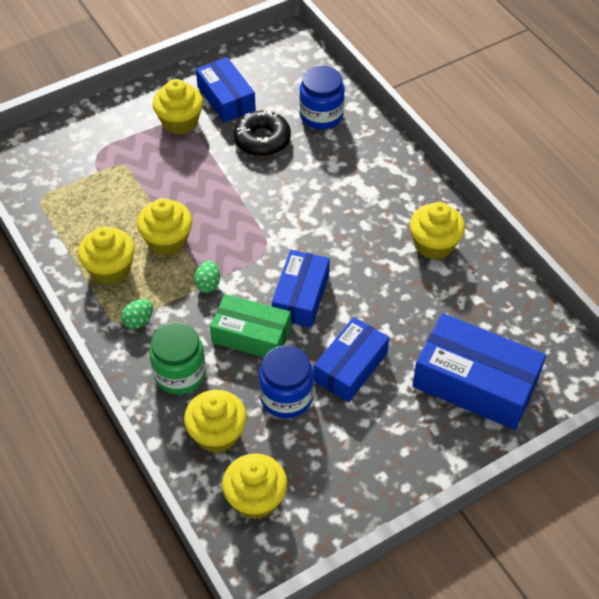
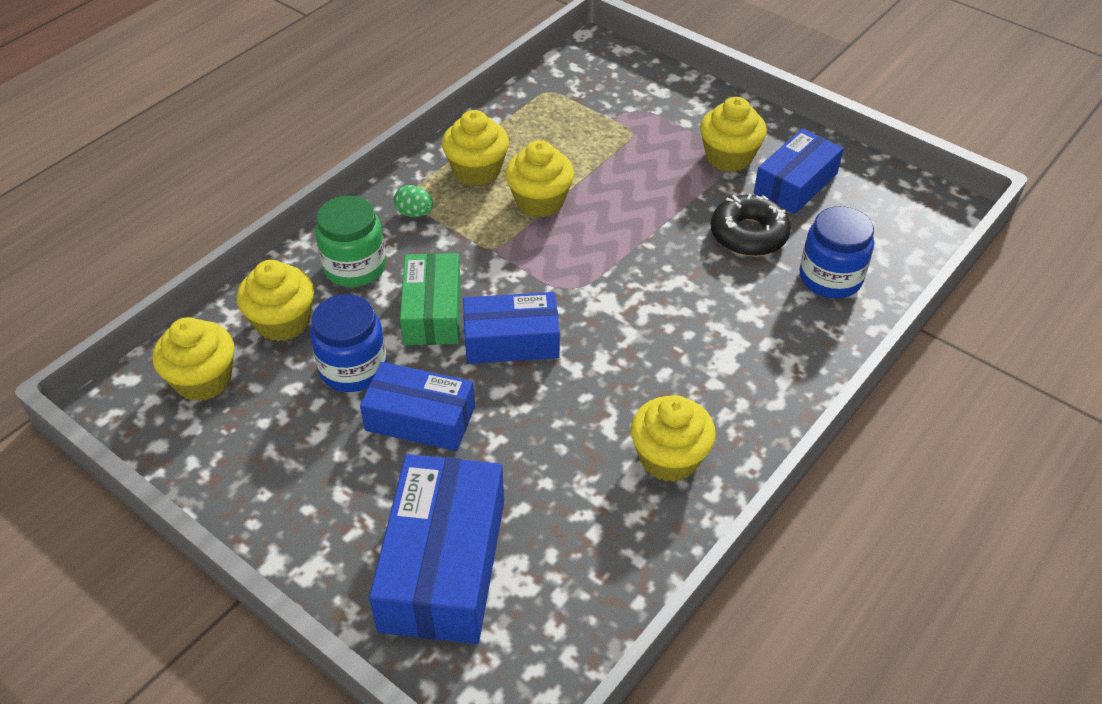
camera: 70 degrees right, 5 degrees down
(208, 284) = (492, 253): green egg -> none

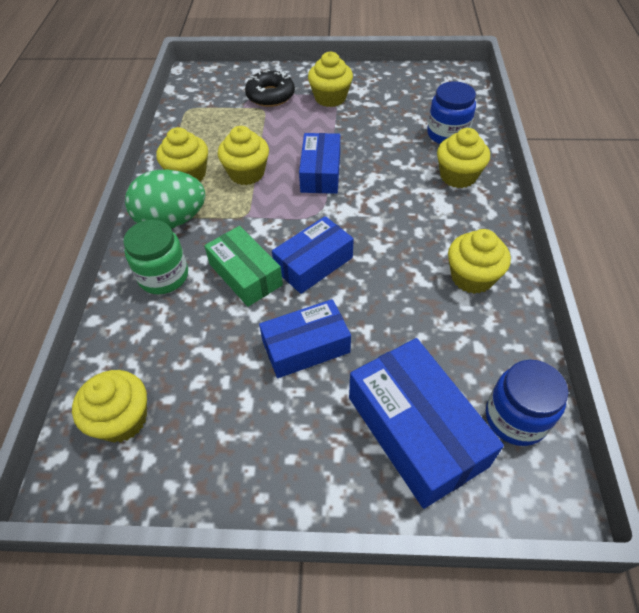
camera: 35 degrees left, 5 degrees up
(282, 322) = (145, 341): yellow cupcake -> yellow cupcake (458, 176)
(353, 368) = (228, 342): blue jar -> blue jar (515, 418)
(415, 213) = (172, 221): green egg -> green egg, size x2.32
(748, 234) = (383, 133): black donut -> black donut (270, 95)
(795, 183) = (379, 95): blue box -> blue box (320, 173)

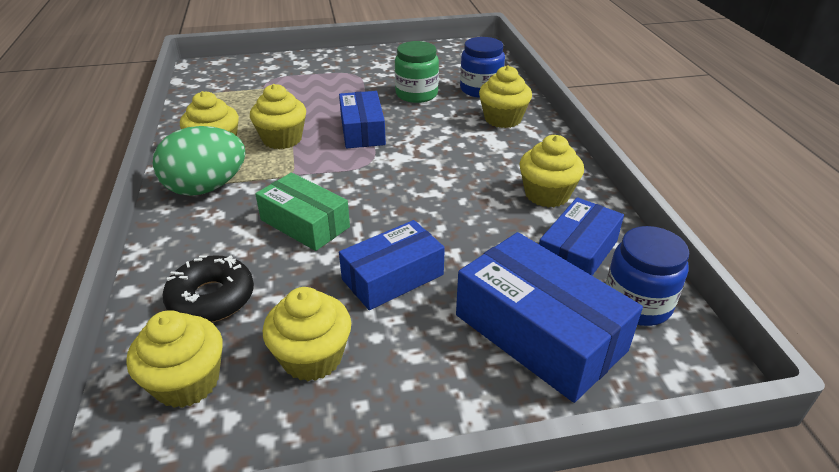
camera: 15 degrees left, 15 degrees down
(163, 276) = (208, 237): green jar -> green jar (416, 94)
(270, 95) = (290, 77): black donut -> black donut (211, 298)
(313, 263) = (378, 204): blue box -> blue box (577, 254)
(330, 98) = (354, 73): yellow cupcake -> yellow cupcake (312, 357)

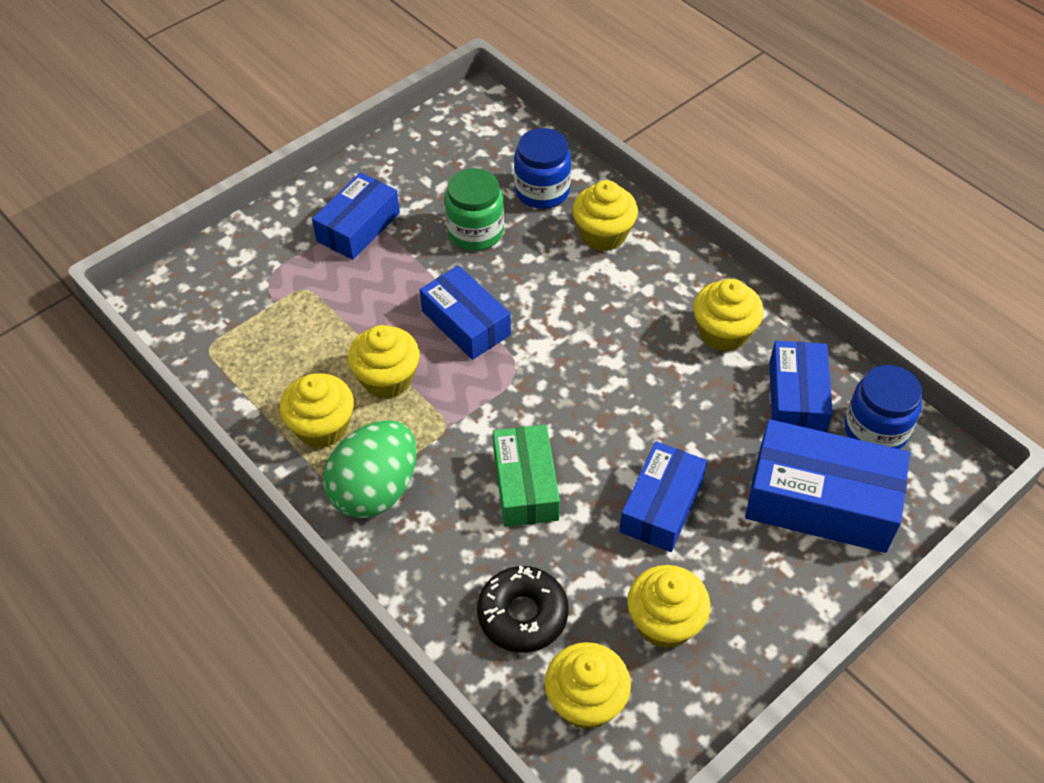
camera: 30 degrees left, 15 degrees up
(305, 223) = (525, 485): green box -> green box turned 75 degrees clockwise
(348, 73) = (358, 227): none -> blue box

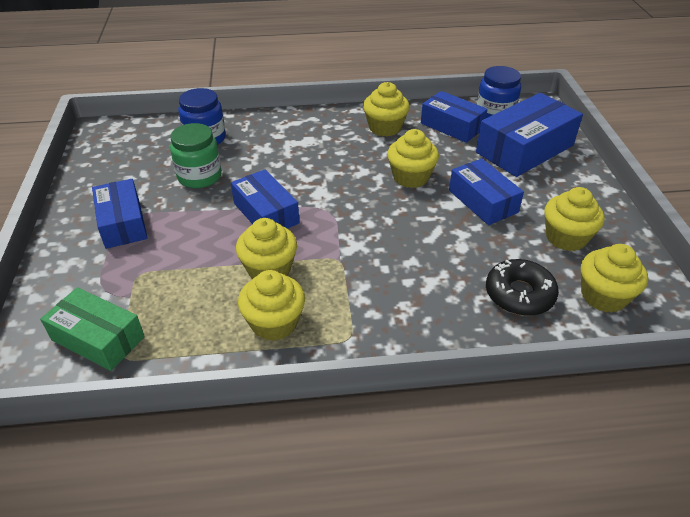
camera: 55 degrees left, 10 degrees down
(375, 490) = (358, 319): green egg -> none
(466, 323) = (266, 213): blue box -> blue box turned 60 degrees clockwise
(525, 485) = (419, 247): green box -> green box (98, 338)
(603, 234) = (267, 133): yellow cupcake -> yellow cupcake (411, 177)

